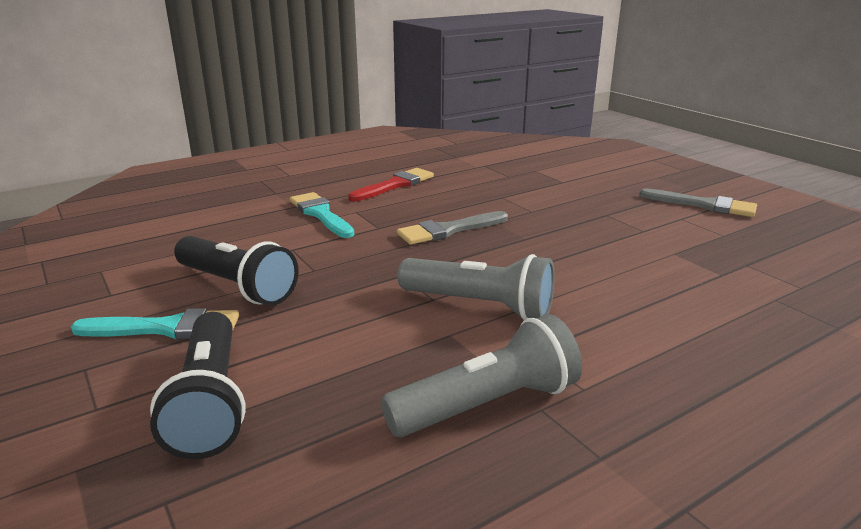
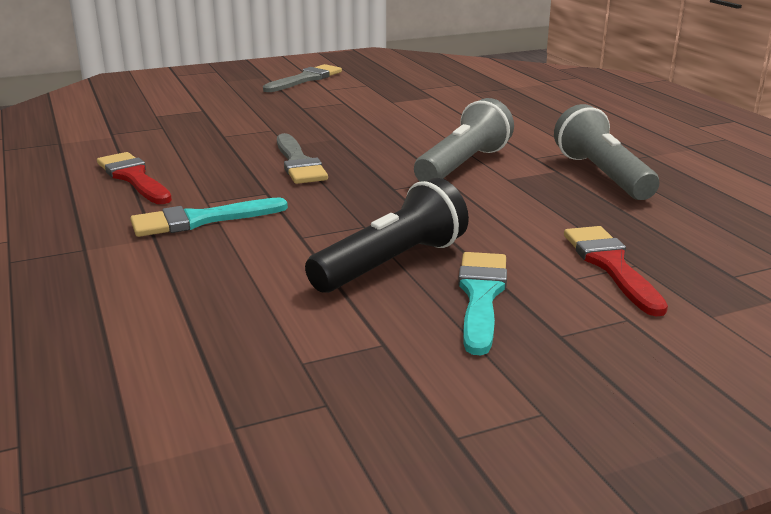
camera: 80 degrees left, 0 degrees up
(210, 402) = (611, 266): black flashlight -> red brush

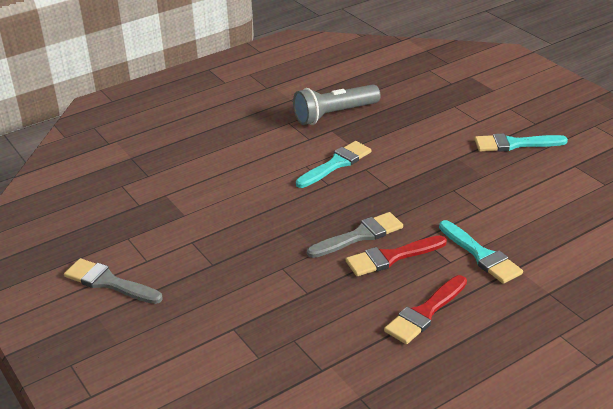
camera: 100 degrees left, 10 degrees up
(391, 264) = (497, 173): black flashlight -> none
(463, 165) = (336, 164): grey flashlight -> turquoise brush
(611, 266) = (460, 111): red brush -> red brush (392, 257)

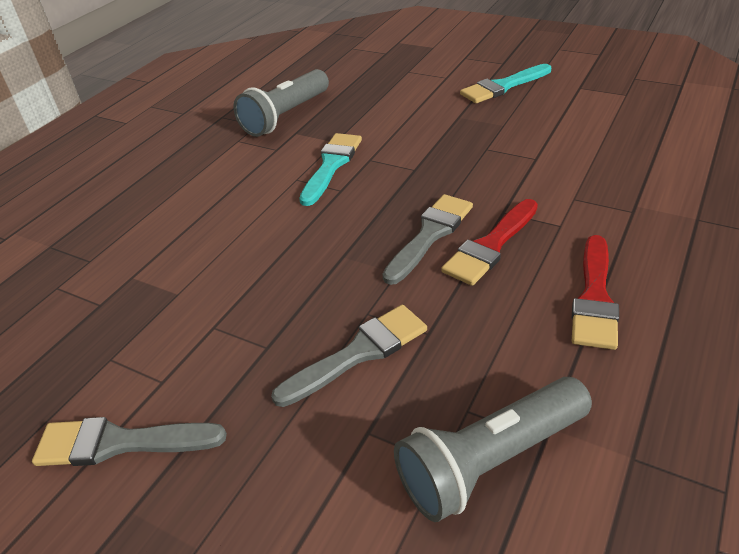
camera: 25 degrees left, 5 degrees up
(259, 288) = (358, 354): none -> grey brush
(284, 367) = (490, 460): none -> grey flashlight
(481, 255) = (585, 205): turquoise brush -> none

